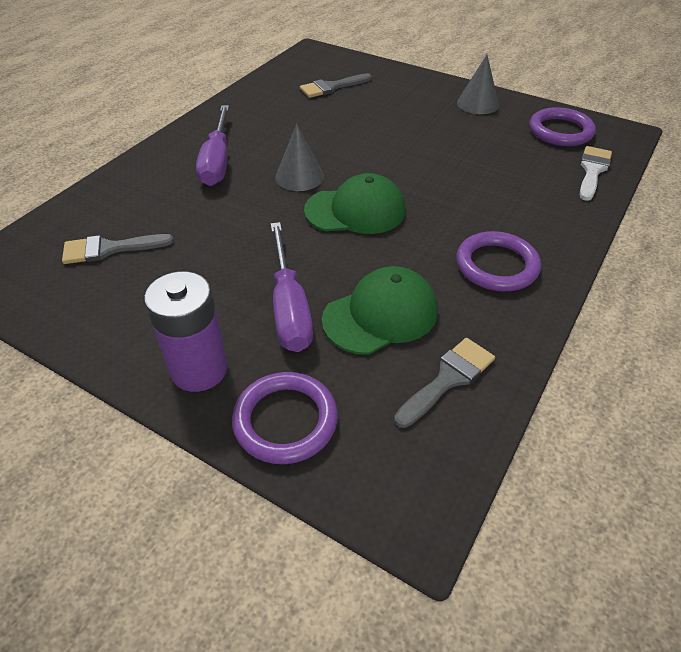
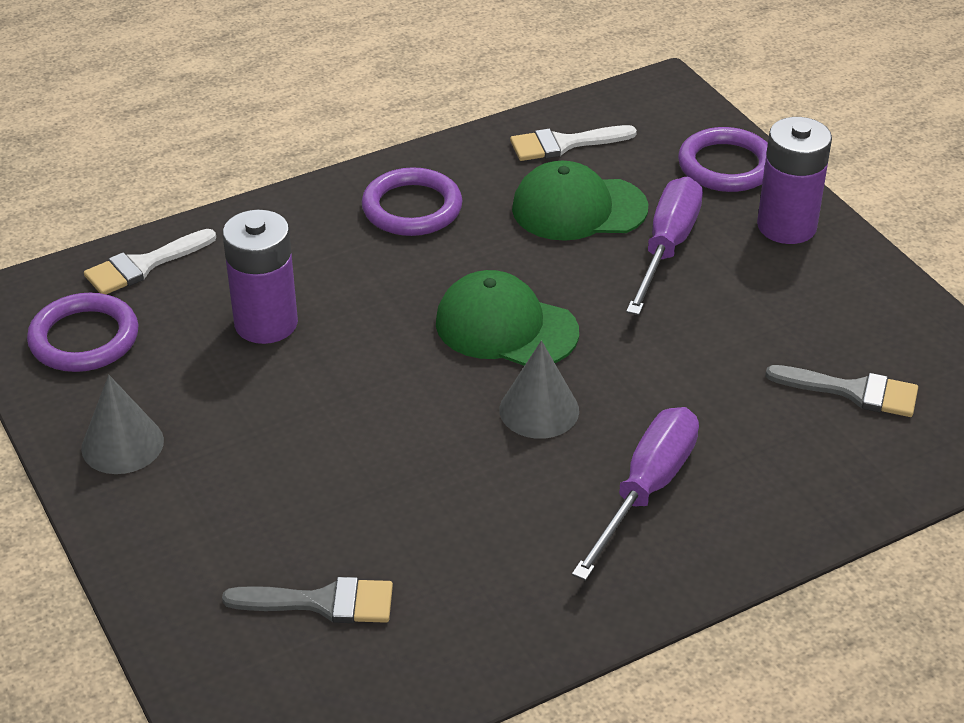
camera: 150 degrees left, 5 degrees down
(448, 379) = (564, 144): grey brush -> white brush
(487, 167) = (266, 323): none -> purple battery

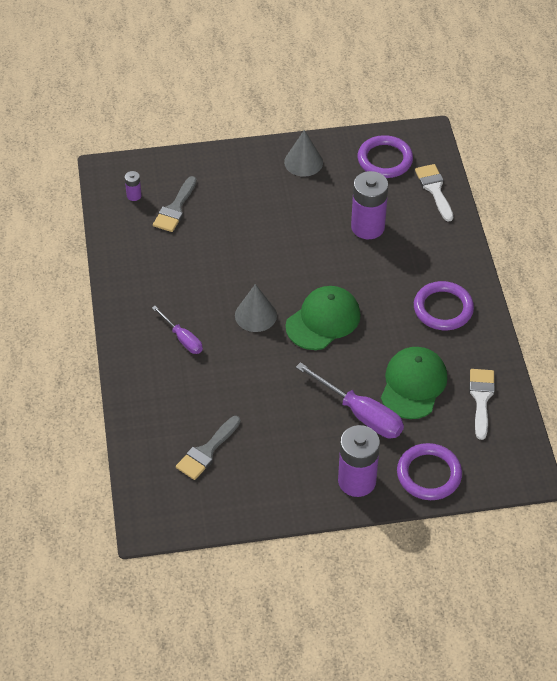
camera: 110 degrees right, 10 degrees up
(310, 686) = (134, 195): none -> purple battery
(646, 490) = (182, 338): purple screwdriver -> purple screwdriver, size x0.60

